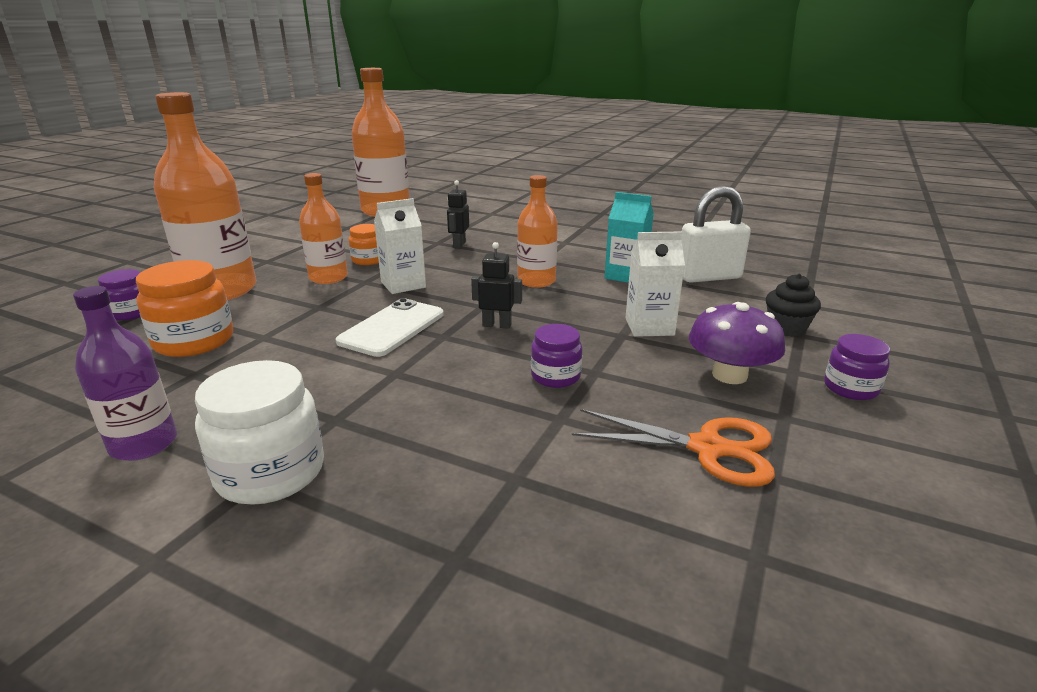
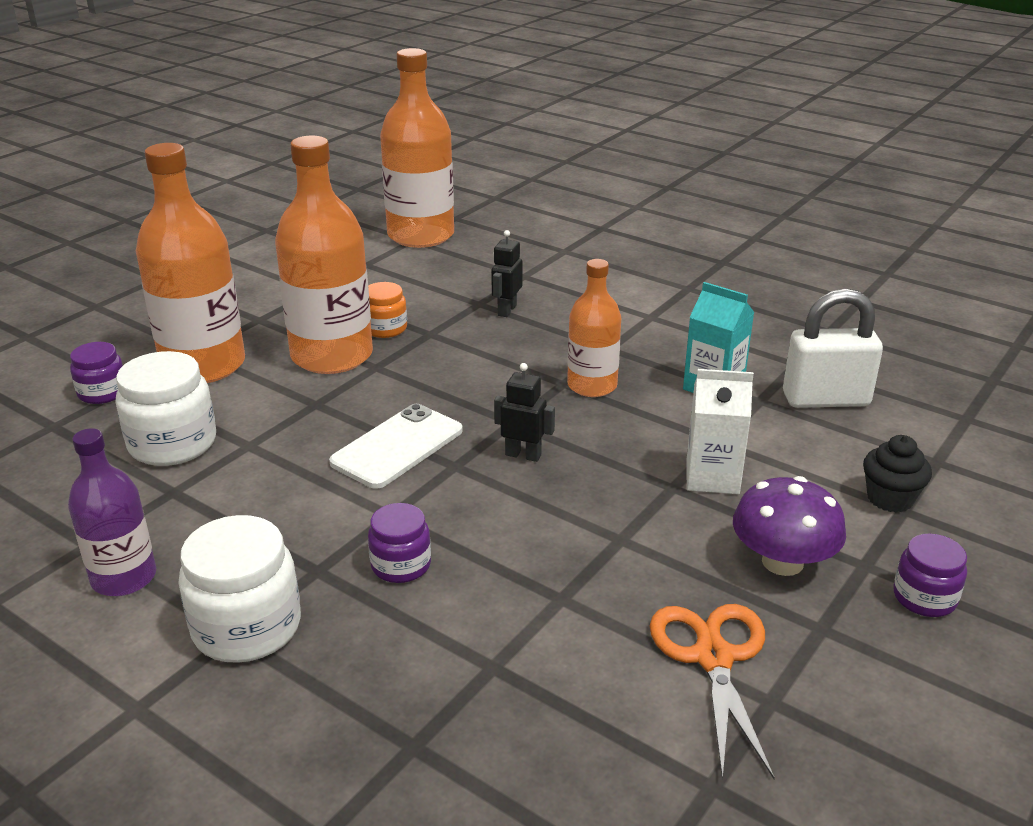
camera: 10 degrees right, 5 degrees up
(194, 341) = (172, 444): orange jar -> white jar
(328, 278) = (332, 356): orange bottle -> orange bottle, size x1.71
(403, 285) = (422, 376): white carton -> none
(555, 376) = (572, 540): purple jar -> purple jar (401, 565)
(708, 448) = (713, 657): orange scissors -> orange scissors turned 120 degrees counterclockwise

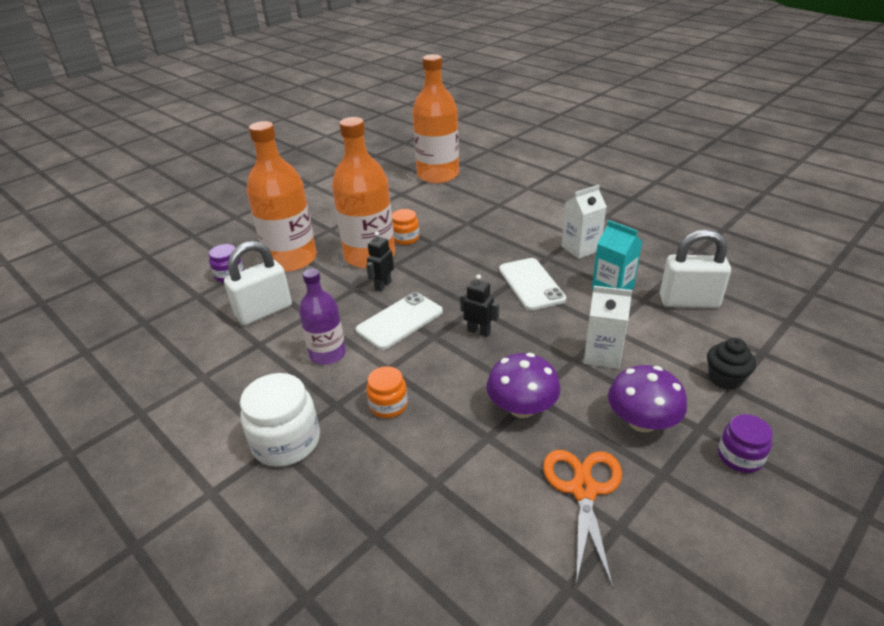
camera: 10 degrees right, 5 degrees up
(124, 577) = (219, 401): purple bottle -> purple bottle (327, 354)
(172, 444) = (264, 311): white jar -> white padlock
(401, 565) = (388, 405): purple jar -> orange jar
(506, 310) = (484, 228): black robot -> black robot (383, 285)
(592, 385) = (531, 284): orange bottle -> white phone
(605, 555) = (522, 407): none -> purple mushroom
(658, 333) = (580, 248): none -> white carton

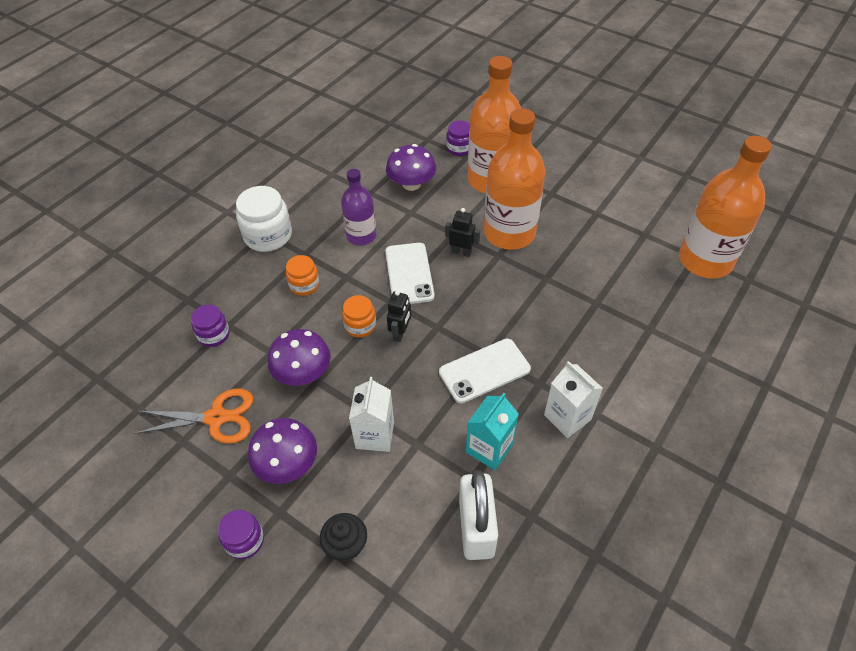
camera: 80 degrees right, 15 degrees up
(264, 311) = (411, 184): white padlock -> purple mushroom
(399, 321) = (409, 274): white phone -> white phone turned 45 degrees clockwise
(405, 238) = (548, 254): orange jar -> orange jar (360, 325)
(449, 499) = (214, 335): none -> purple jar

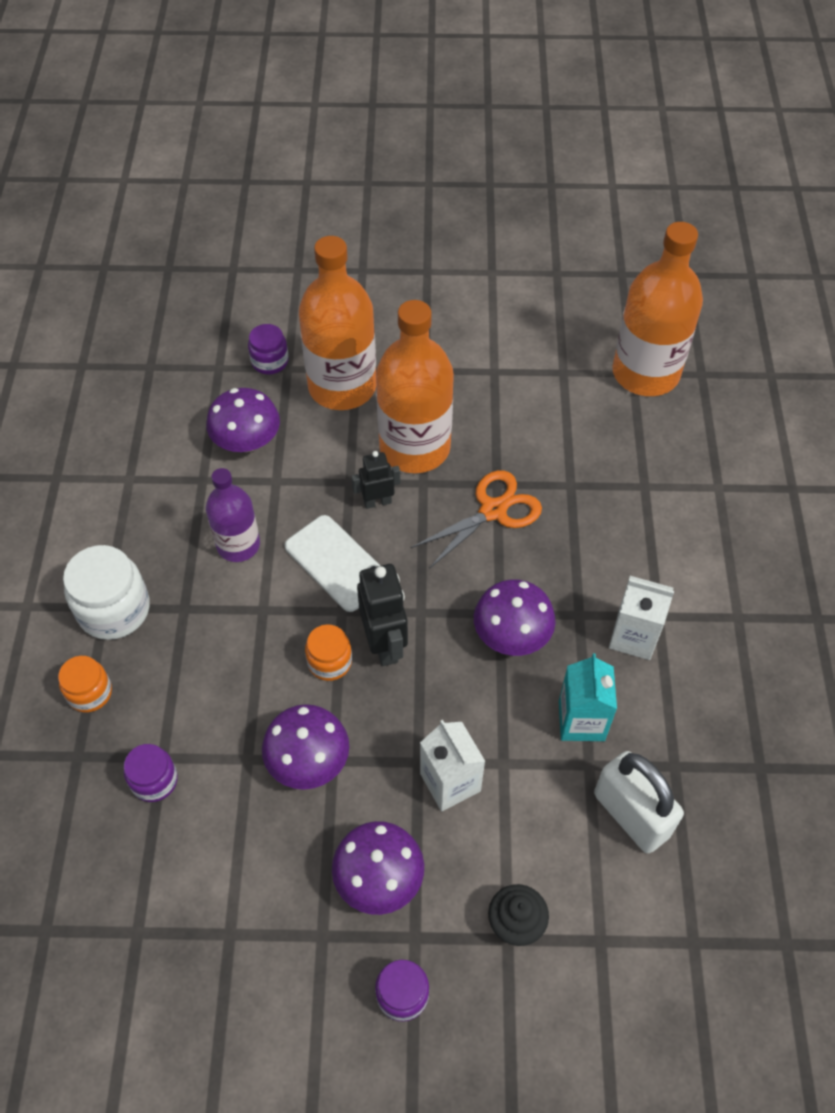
camera: 35 degrees left, 5 degrees up
(216, 418) = (248, 879): orange scissors -> orange scissors (493, 510)
(304, 285) = (218, 649): orange jar -> orange jar (90, 693)
(400, 333) = (385, 644): black robot -> black robot, size x1.63
(484, 371) = (512, 634): white phone -> purple mushroom

